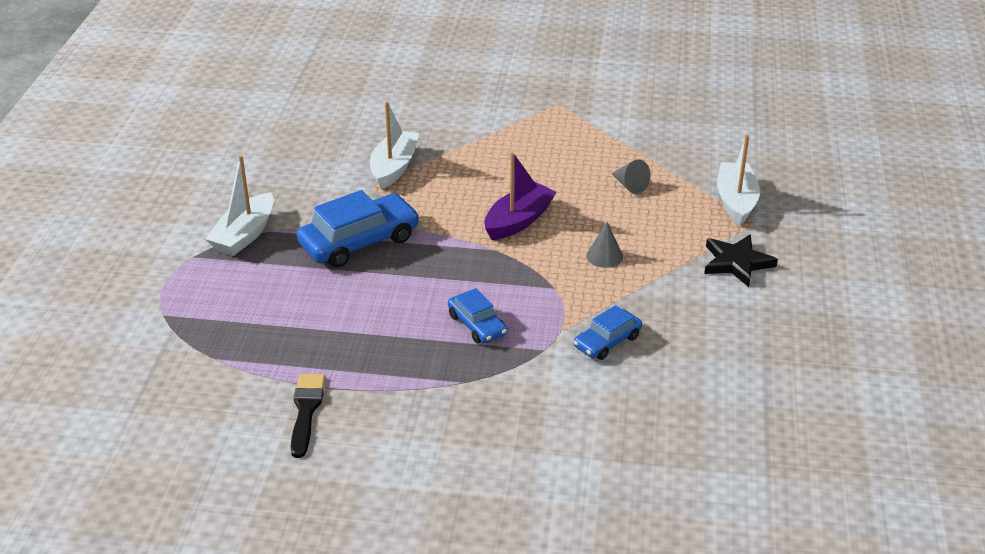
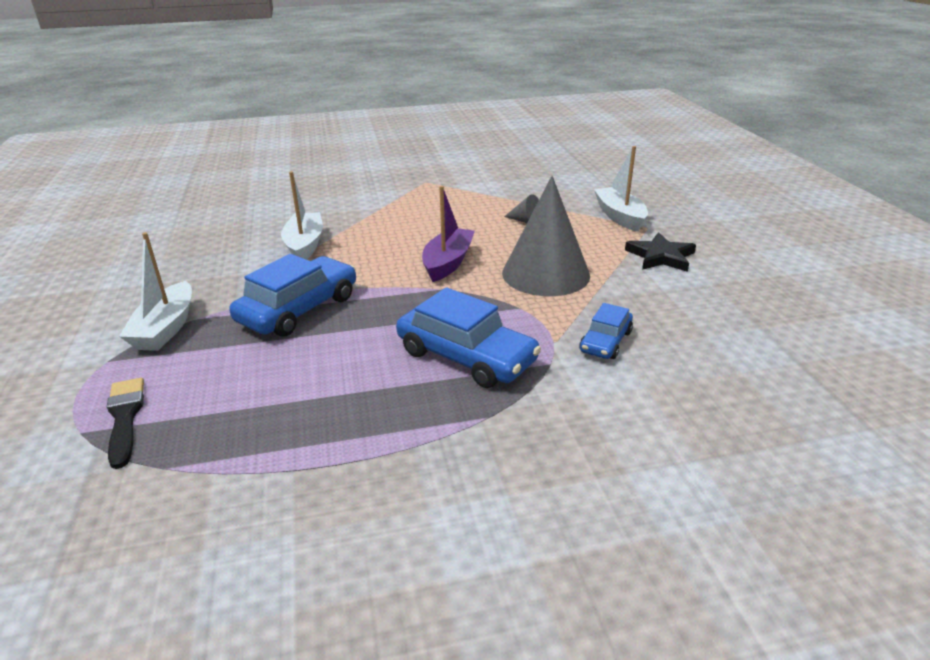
camera: 20 degrees left, 5 degrees down
(306, 411) = (315, 502): black brush -> black brush (125, 417)
(477, 325) = (466, 356): blue car -> blue car, size x1.79
(604, 256) = (545, 274): grey cone -> grey cone, size x2.43

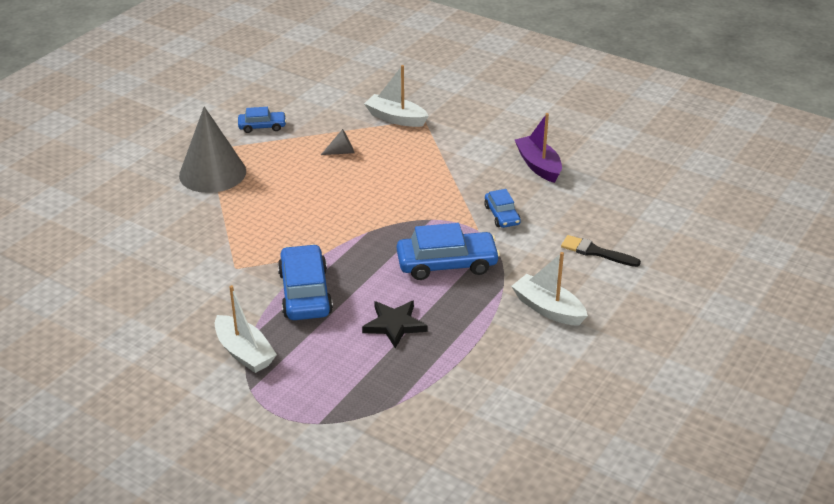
camera: 45 degrees left, 5 degrees up
(125, 417) = (327, 402): black brush -> black brush (596, 252)
(305, 245) = (220, 250): white boat -> white boat (548, 309)
(448, 263) = (342, 211): purple boat -> purple boat (538, 166)
(491, 182) = (262, 126): none -> blue car
(545, 274) = (412, 188): grey cone -> grey cone (212, 173)
(660, 256) = (459, 140): black star -> black star (394, 325)

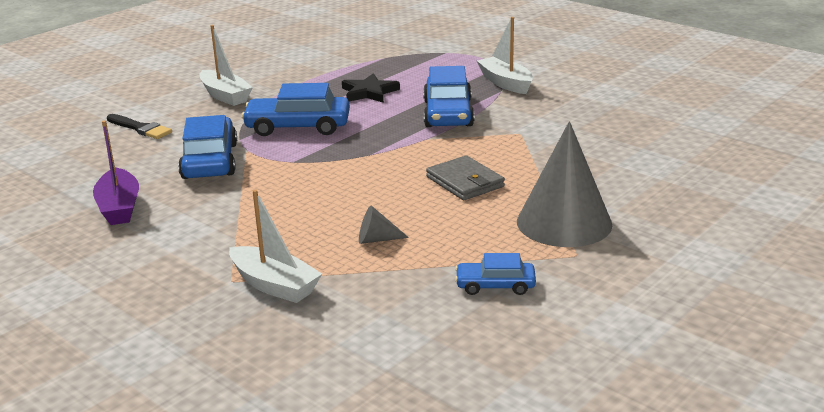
camera: 170 degrees left, 10 degrees down
(284, 205) = (465, 182): none -> grey wallet
(502, 215) = (210, 161): blue car -> blue car, size x1.79

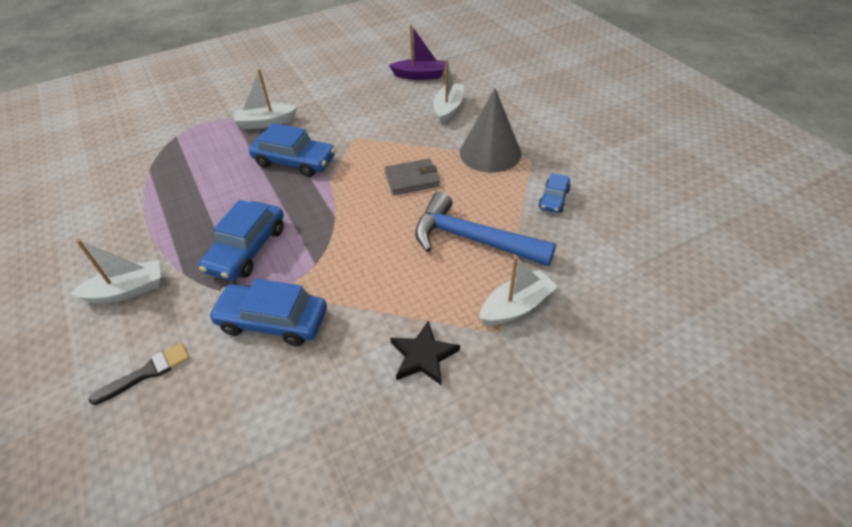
camera: 70 degrees left, 20 degrees up
(119, 207) = (327, 405): purple boat -> purple boat (419, 76)
(369, 92) = (215, 193): black star -> black star (423, 356)
(377, 239) = (473, 239): grey cone -> blue hammer
(642, 176) = (448, 109): none -> white boat

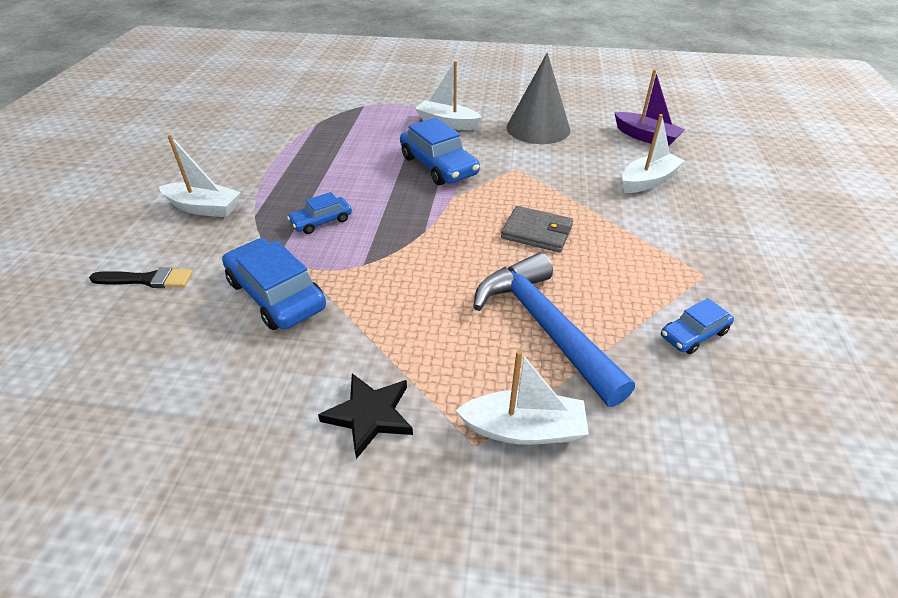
camera: 35 degrees right, 5 degrees down
(247, 249) = (321, 221): blue car -> blue car, size x0.56
(490, 153) = (656, 245): grey cone -> grey cone (538, 128)

